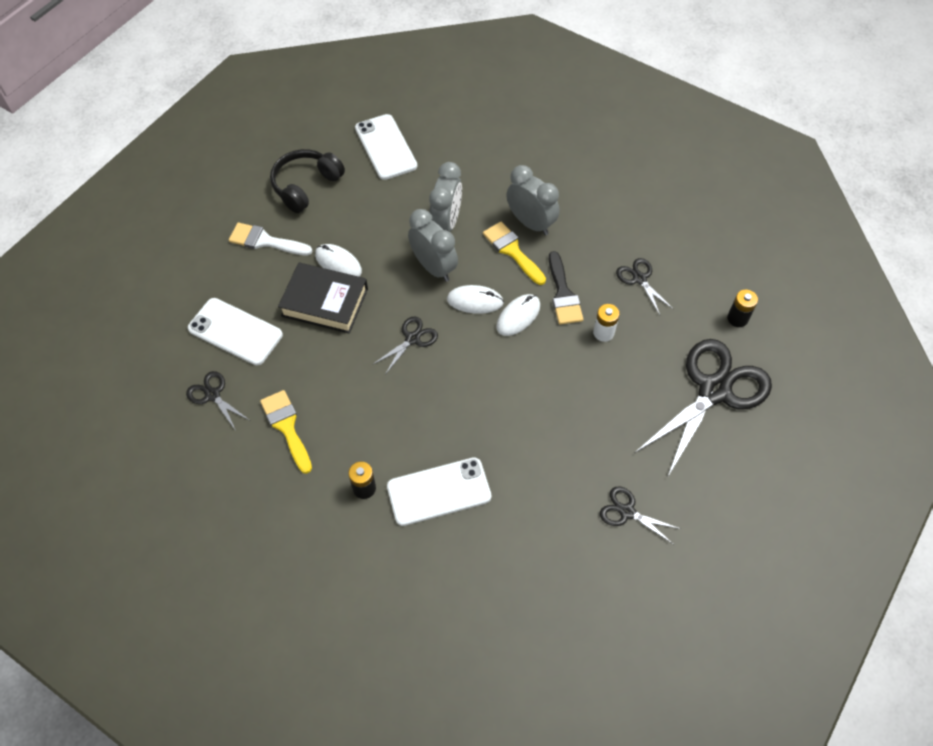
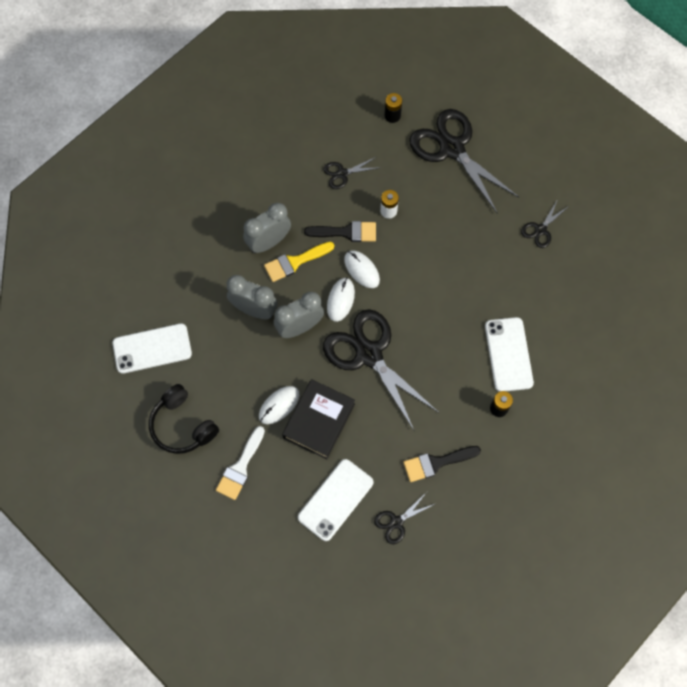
camera: 80 degrees left, 10 degrees up
(286, 427) = (436, 463): yellow brush -> black brush
(412, 339) = (369, 354): black scissors -> black scissors, size x2.19

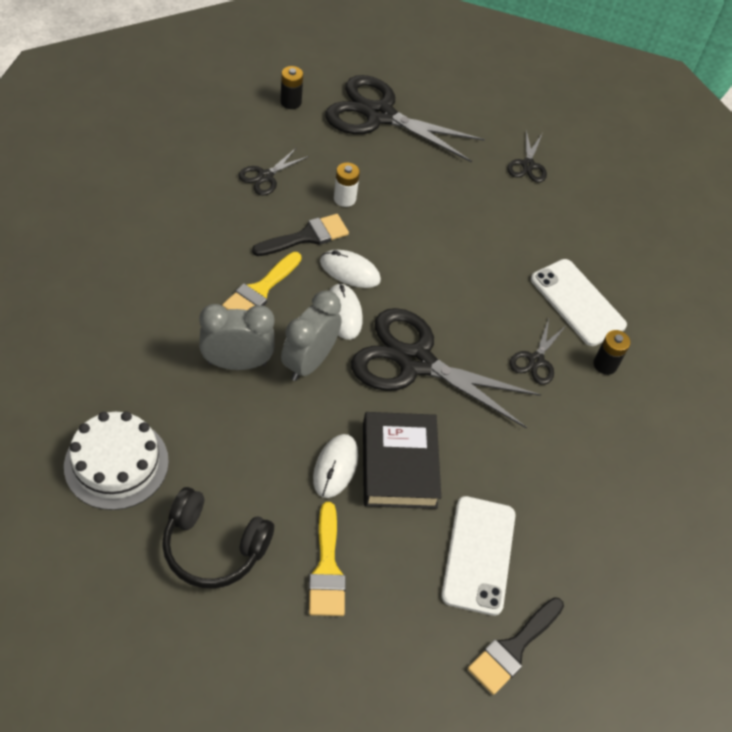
camera: 35 degrees left, 15 degrees down
(152, 348) = (116, 463): white phone -> white cake
(240, 467) = (327, 568): white brush -> yellow brush
(269, 242) = (213, 279): grey clock -> none
(396, 522) = (572, 548): black scissors -> black scissors (536, 360)
(436, 463) = (574, 456): black brush -> black brush (513, 649)

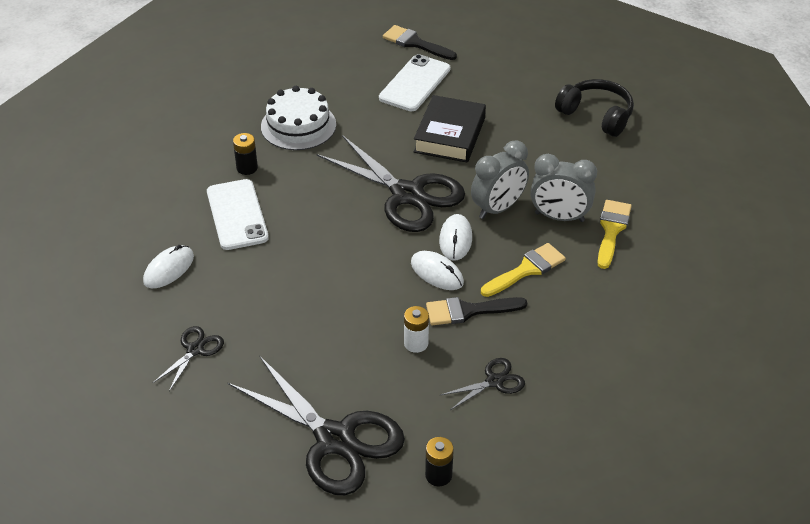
camera: 155 degrees left, 10 degrees down
(116, 463) = (663, 169): white cake -> white cake (298, 125)
(327, 568) = (521, 93): yellow brush -> yellow brush (611, 230)
(335, 467) = (498, 141): white mouse -> white mouse (169, 269)
(513, 649) = (415, 43): black brush -> black brush turned 120 degrees counterclockwise
(536, 360) = (304, 180): black scissors -> none

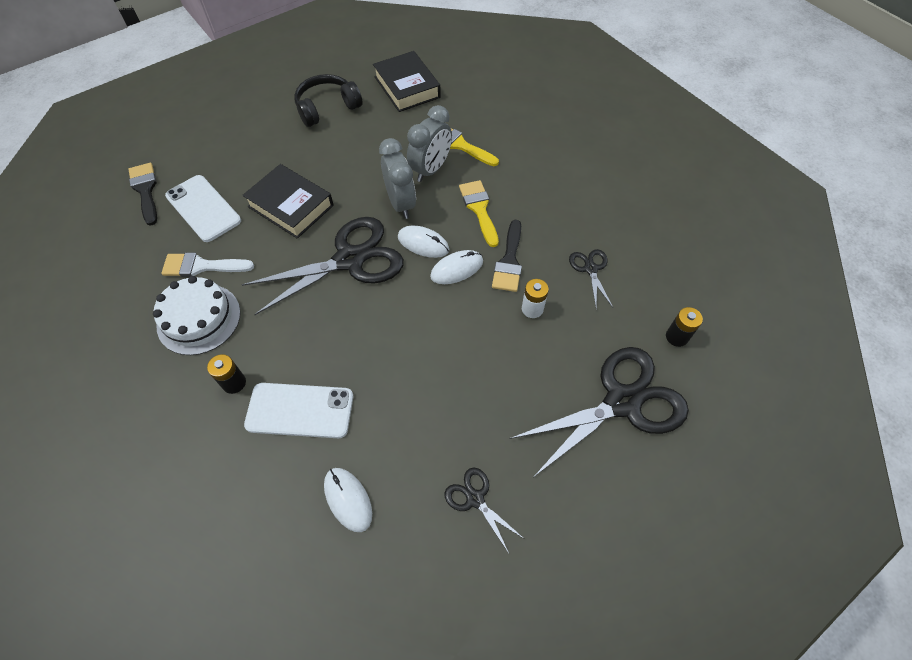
camera: 70 degrees left, 15 degrees up
(351, 107) = (201, 266): none -> white brush
(415, 43) = (145, 190): black brush -> black brush turned 105 degrees clockwise
(673, 163) = (407, 87): none -> black book

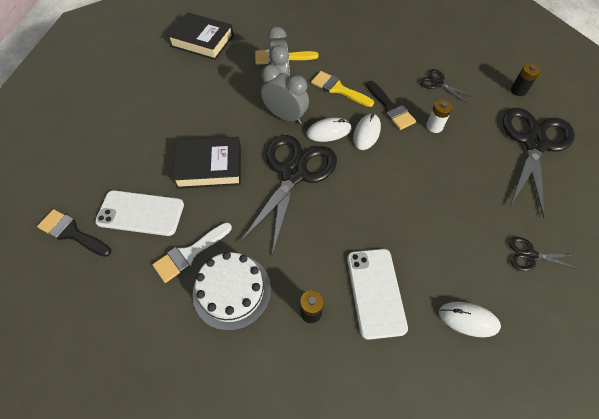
camera: 40 degrees left, 0 degrees up
(300, 410) = (375, 292): white phone -> white phone turned 60 degrees counterclockwise
(327, 108) = (158, 85): black headphones -> none

